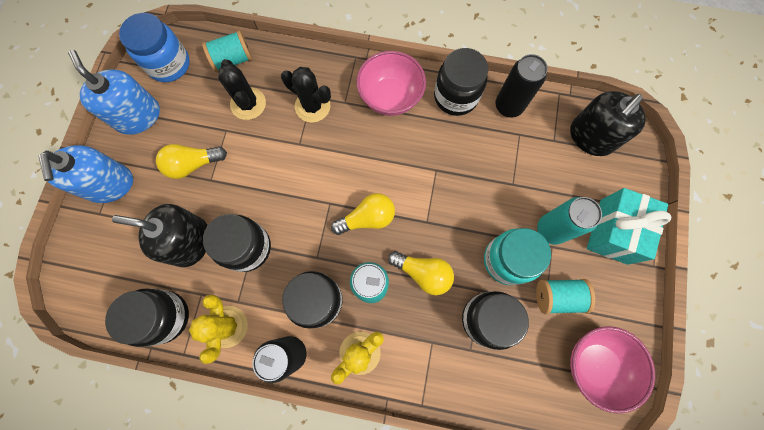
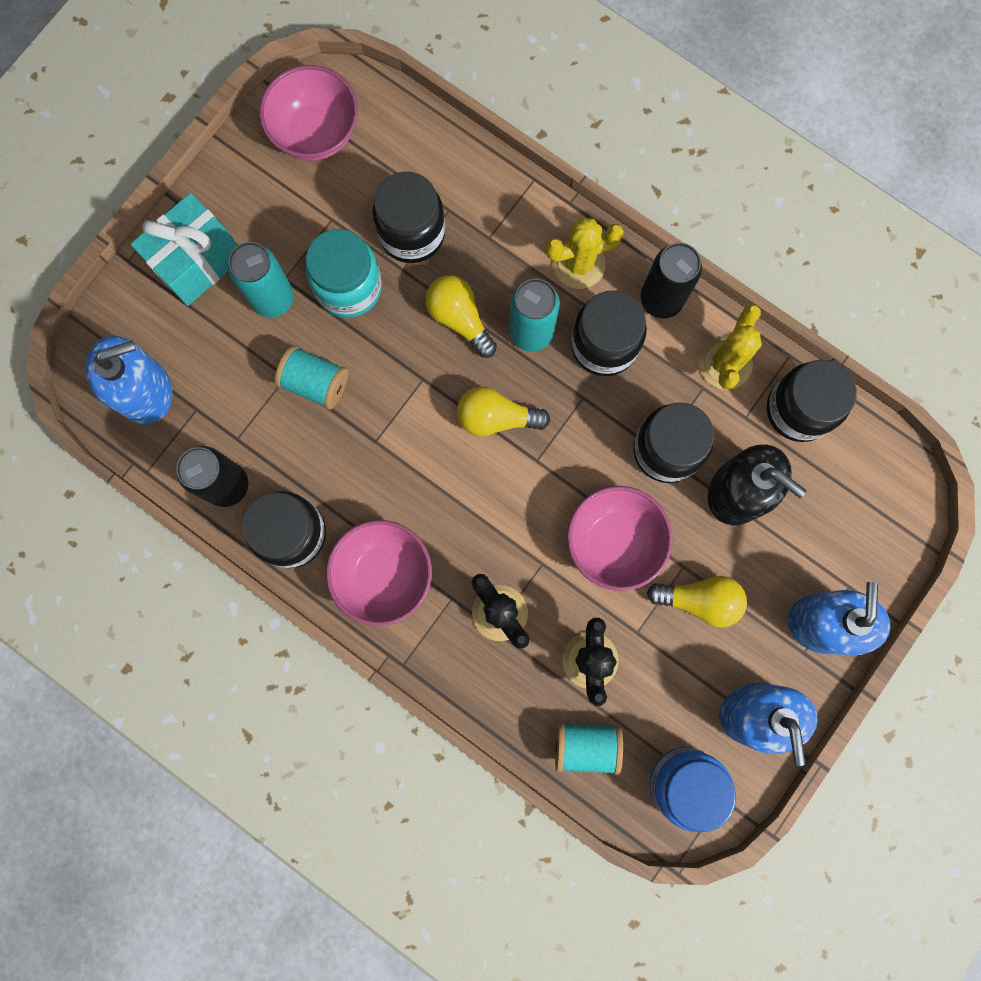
camera: 155 degrees left, 5 degrees up
(260, 175) = (614, 542): none -> pink bowl
(557, 296) = (313, 220): turquoise spool -> turquoise spool (315, 383)
(591, 137) = (144, 391): black soap dispenser -> blue soap dispenser

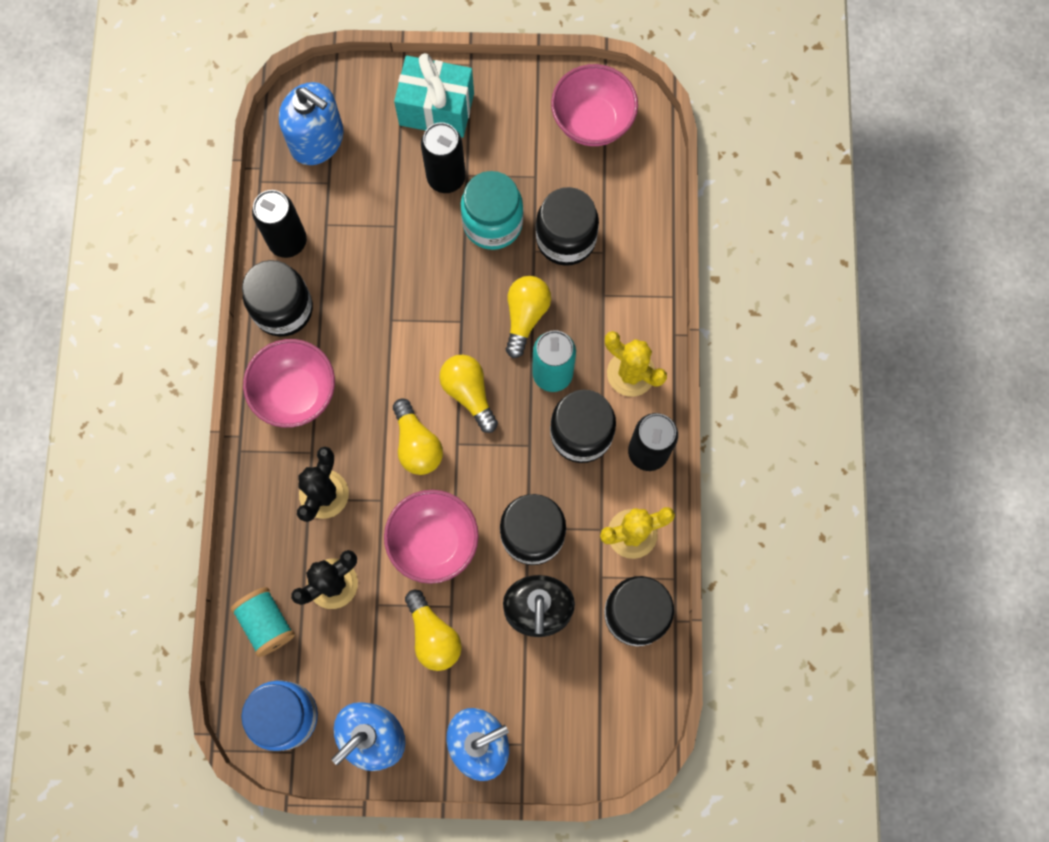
camera: 55 degrees right, 5 degrees down
(273, 298) = (446, 178): turquoise can -> black can
(315, 383) = (404, 249): turquoise spool -> none
(512, 497) = (417, 444): none -> yellow light bulb

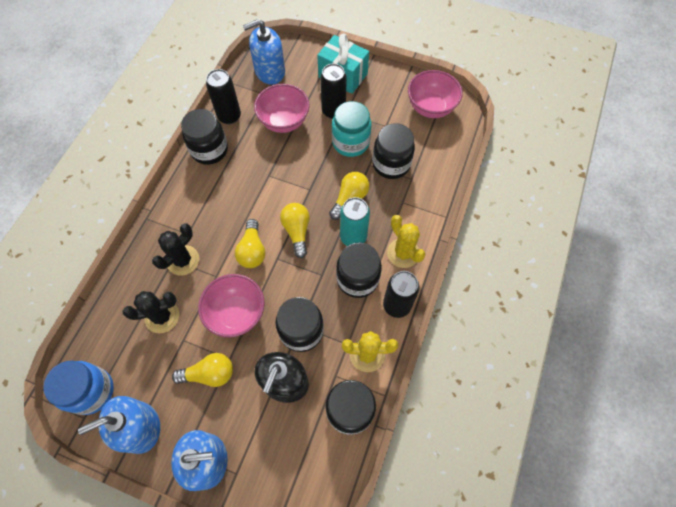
camera: 20 degrees right, 10 degrees down
(266, 623) = (110, 326): turquoise spool -> none
(296, 393) = (194, 197): pink bowl -> pink bowl (284, 121)
(317, 140) = (269, 71): blue soap dispenser -> blue soap dispenser turned 105 degrees clockwise
(433, 635) = (209, 374): yellow light bulb -> yellow light bulb turned 90 degrees counterclockwise

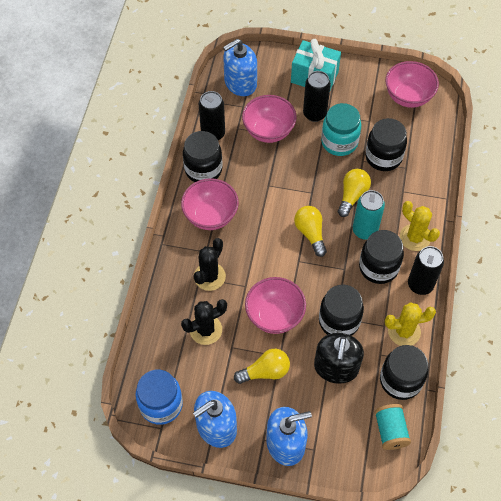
camera: 10 degrees left, 5 degrees down
(203, 197) = (210, 216): none -> pink bowl
(252, 250) = (273, 257): yellow light bulb -> none
(324, 467) = (390, 431): none -> turquoise spool

